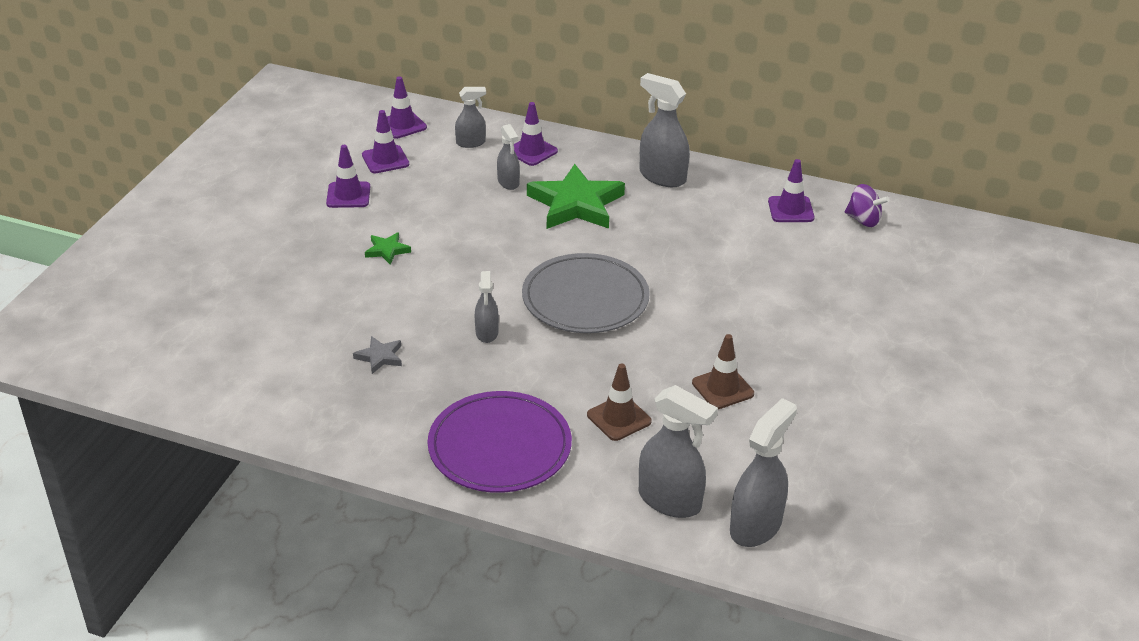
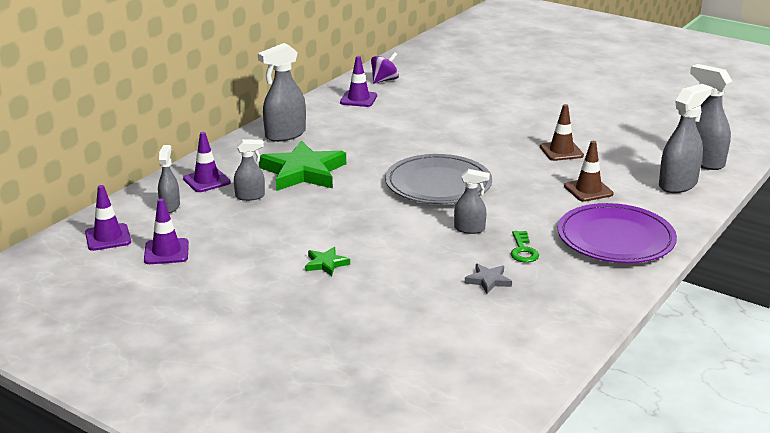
camera: 75 degrees left, 10 degrees down
(348, 195) = (218, 277): purple traffic cone -> none
(449, 376) = (523, 251): none -> green key

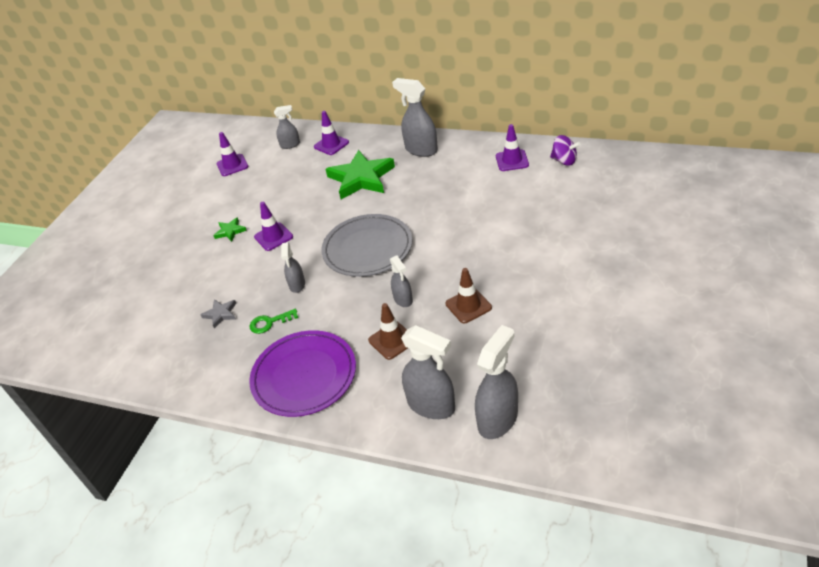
camera: 80 degrees right, 15 degrees up
(108, 237) = (245, 139): purple traffic cone -> purple traffic cone (273, 237)
(250, 196) = (315, 169): grey spray bottle -> grey spray bottle (403, 299)

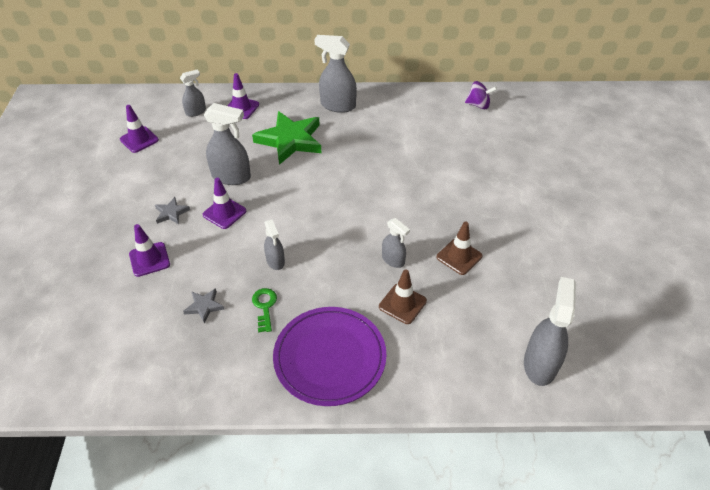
camera: 25 degrees left, 5 degrees up
(230, 231) = (171, 213): green star -> grey star
(269, 322) = (264, 306): green key -> green key turned 120 degrees clockwise
(367, 248) = (332, 212): grey plate -> none
(431, 405) = (472, 363): grey spray bottle -> grey spray bottle (231, 177)
(512, 160) = (431, 109): purple traffic cone -> purple traffic cone (149, 259)

